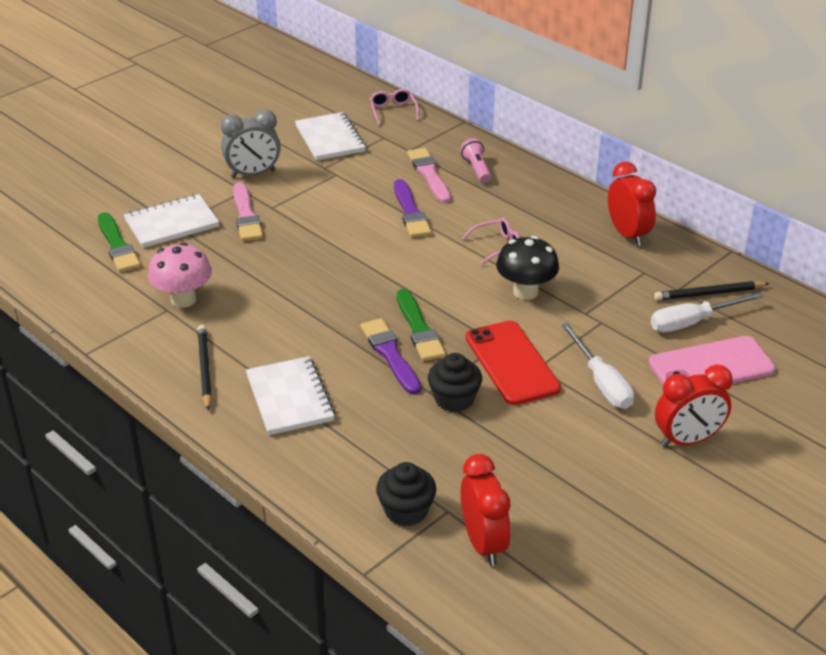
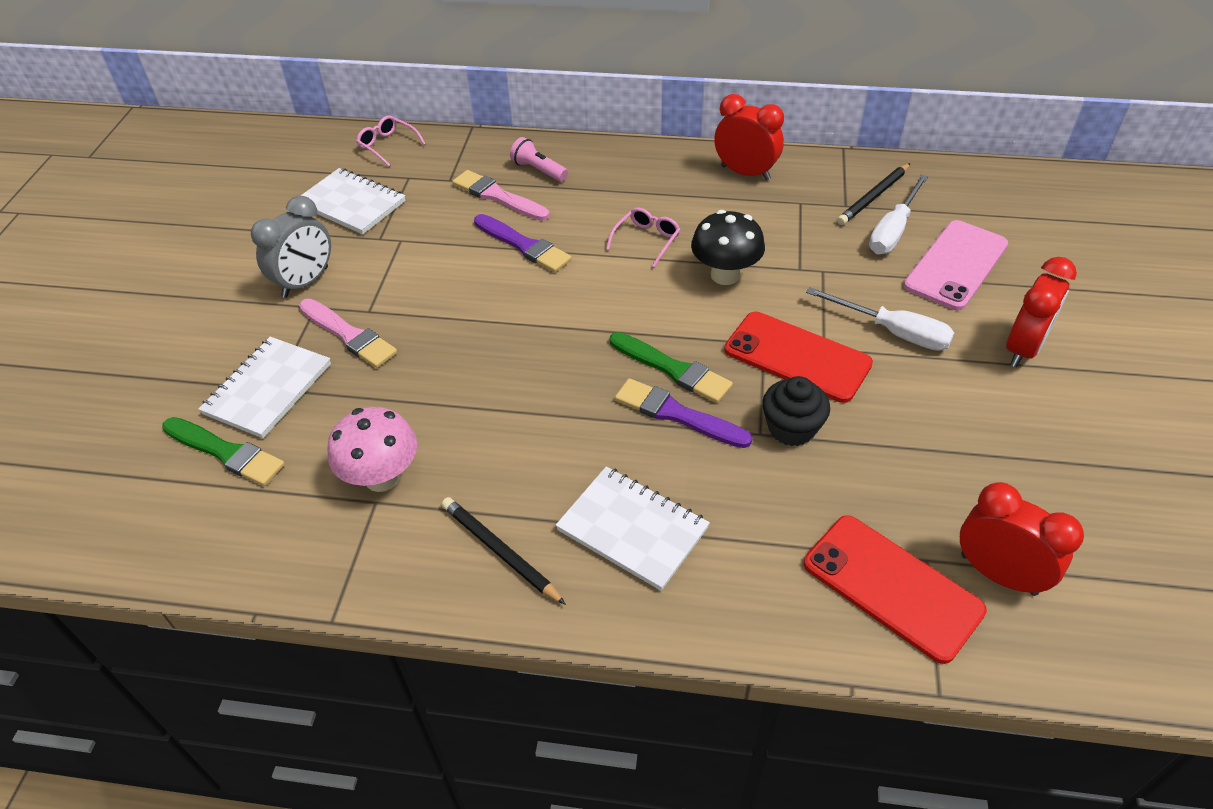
camera: 35 degrees left, 10 degrees up
(406, 511) = (891, 587): black cupcake -> red phone

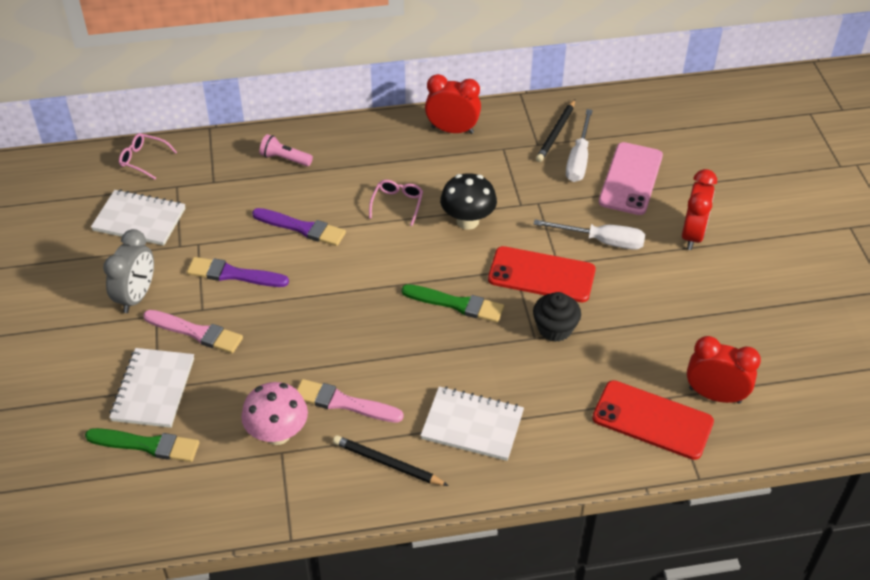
camera: 20 degrees left, 0 degrees up
(498, 196) = (261, 189): pink brush -> pink brush (344, 403)
(677, 414) = (472, 337): purple brush -> purple brush (233, 274)

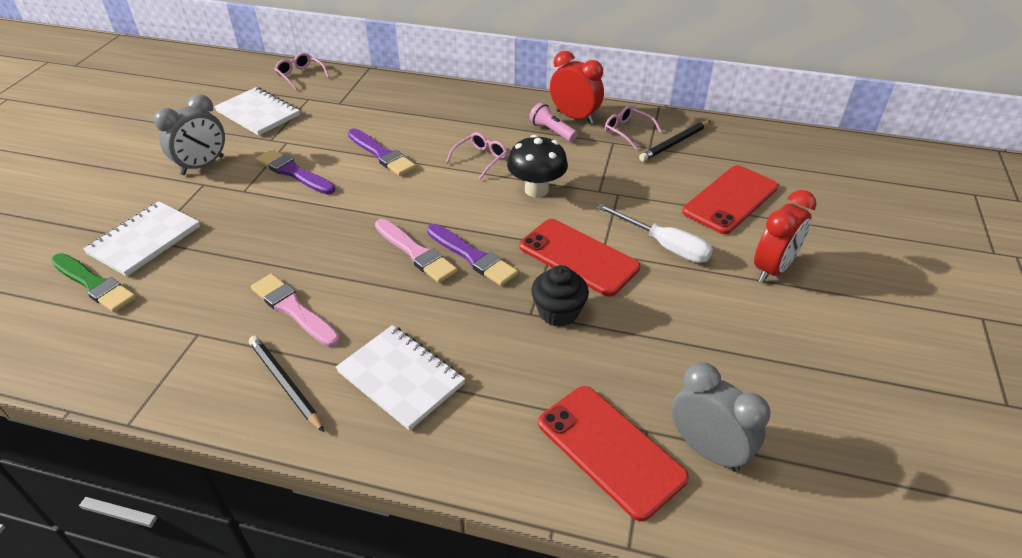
camera: 25 degrees right, 5 degrees down
(196, 332) = (222, 207): pink brush -> pink brush (416, 253)
(277, 434) = (210, 316): pink mushroom -> none
(285, 159) = (411, 102): pink flashlight -> pink flashlight (552, 131)
(456, 304) = (472, 257): green brush -> purple brush
(508, 132) = (627, 131): none -> pink glasses
(578, 159) = (684, 169): white screwdriver -> none
(631, 179) = (730, 200): pink phone -> red phone
(715, 395) = (707, 450): red clock -> grey clock

